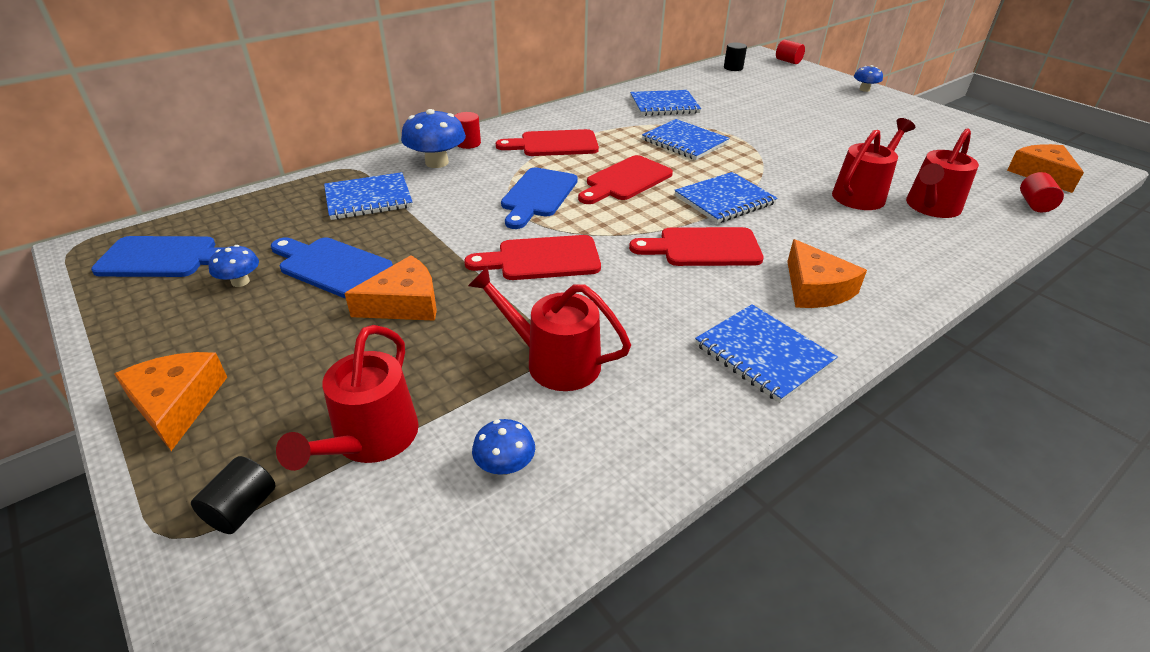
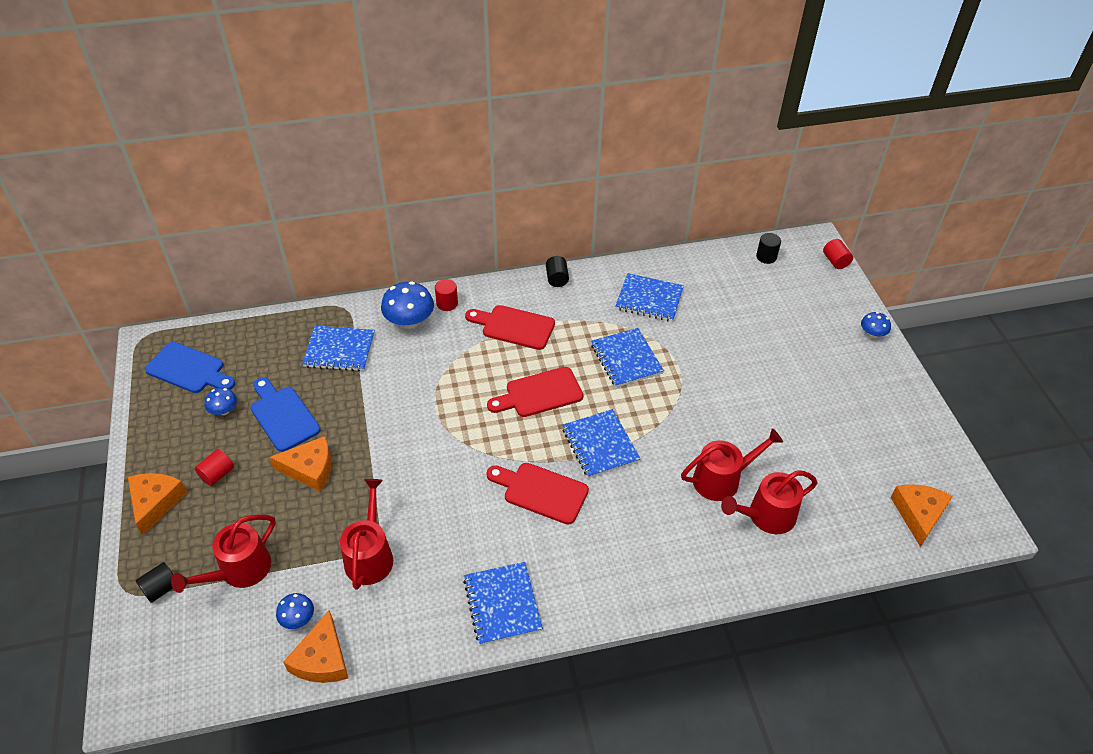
camera: 25 degrees right, 10 degrees up
(538, 195) = (460, 388): blue cutting board -> none
(542, 259) = (420, 460): red cutting board -> none
(554, 361) = (370, 555): red watering can -> red watering can turned 45 degrees clockwise
(566, 109) = (557, 279): none -> black cylinder
(724, 200) = (600, 445): blue notebook -> blue notebook turned 75 degrees clockwise
(815, 288) = (589, 563): orange cheese -> orange cheese (322, 659)
(1034, 204) = (865, 547): red cylinder -> red cylinder (217, 474)

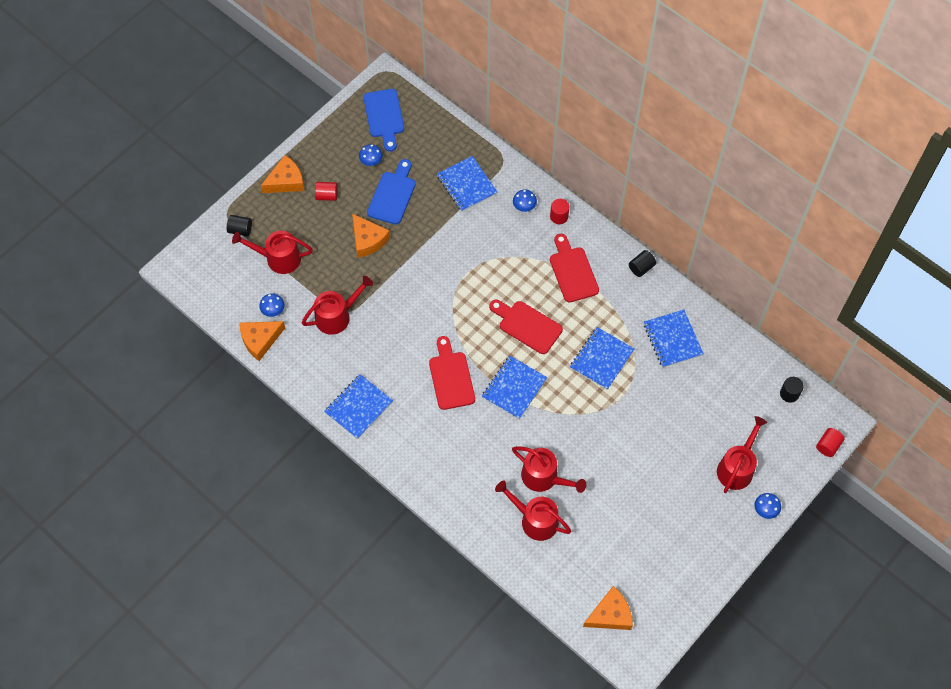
camera: 55 degrees right, 15 degrees up
(409, 321) = (524, 206): blue mushroom -> blue mushroom, size x0.56
(815, 329) = (737, 467): none -> red watering can

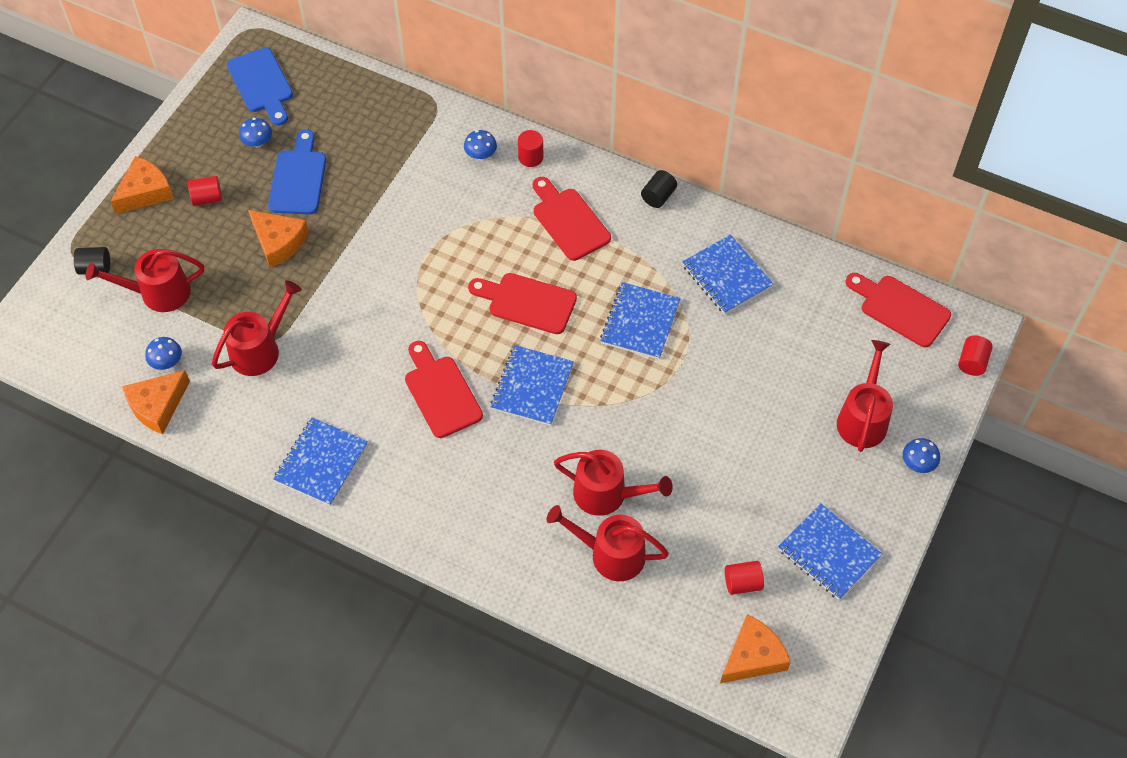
camera: 15 degrees left, 5 degrees down
(467, 185) = (396, 144): blue notebook -> blue notebook (829, 553)
(618, 562) = (742, 583): none -> red cylinder
(789, 393) = (900, 309): black cylinder -> red cutting board

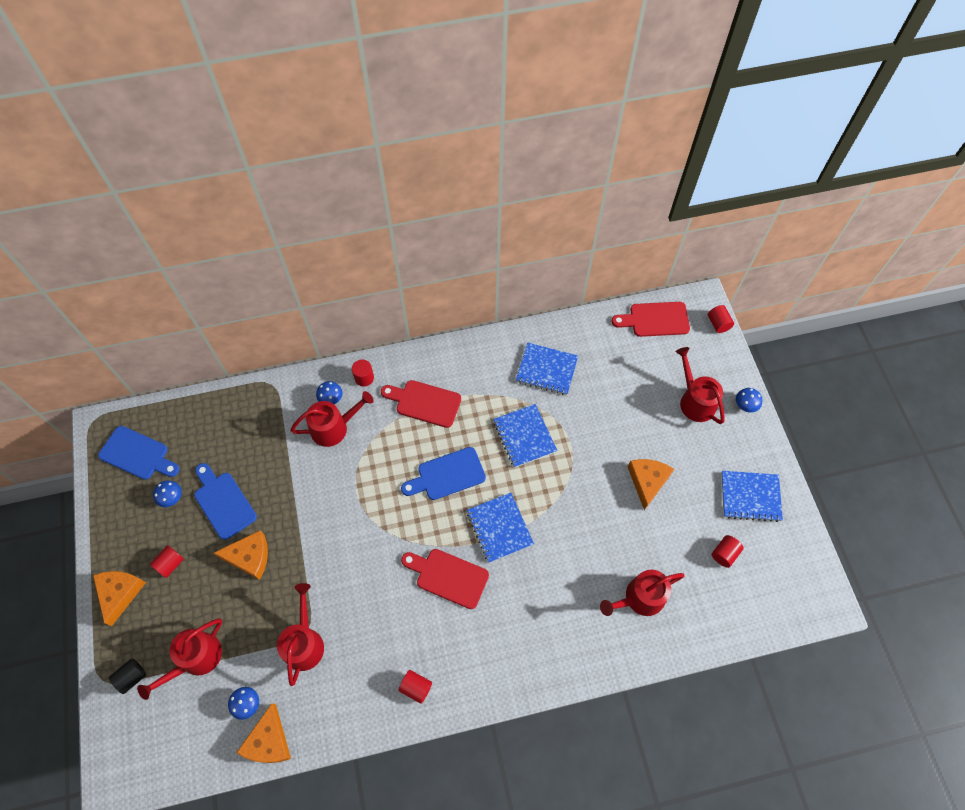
camera: 40 degrees left, 5 degrees up
(321, 463) = (416, 687): blue notebook -> red cylinder
(527, 302) = (447, 475): red cutting board -> blue cutting board
(606, 494) = (603, 562): red watering can -> red watering can (334, 428)
(658, 196) = (463, 348): black cylinder -> none
(753, 656) = (769, 594): orange cheese -> orange cheese (647, 481)

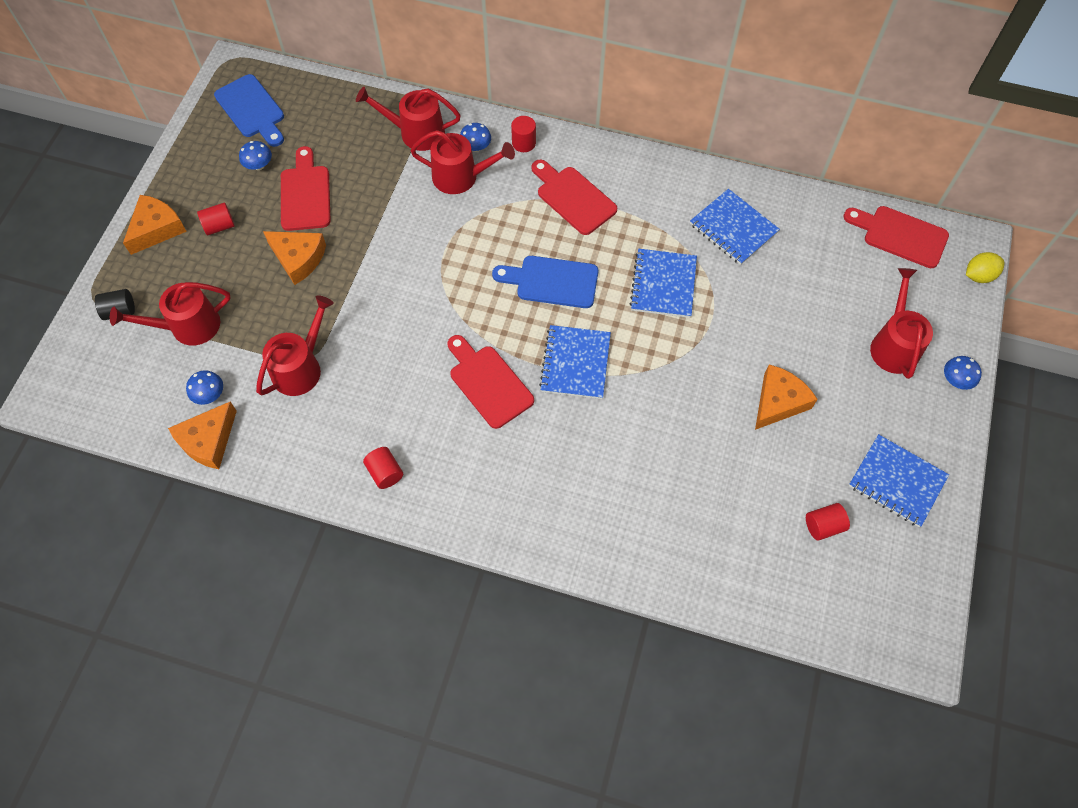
camera: 30 degrees right, 0 degrees up
(223, 502) = (305, 194): blue cutting board -> red cutting board
(640, 598) = (690, 518): red watering can -> red watering can (416, 132)
(718, 324) = (978, 276): red cylinder -> yellow lemon

